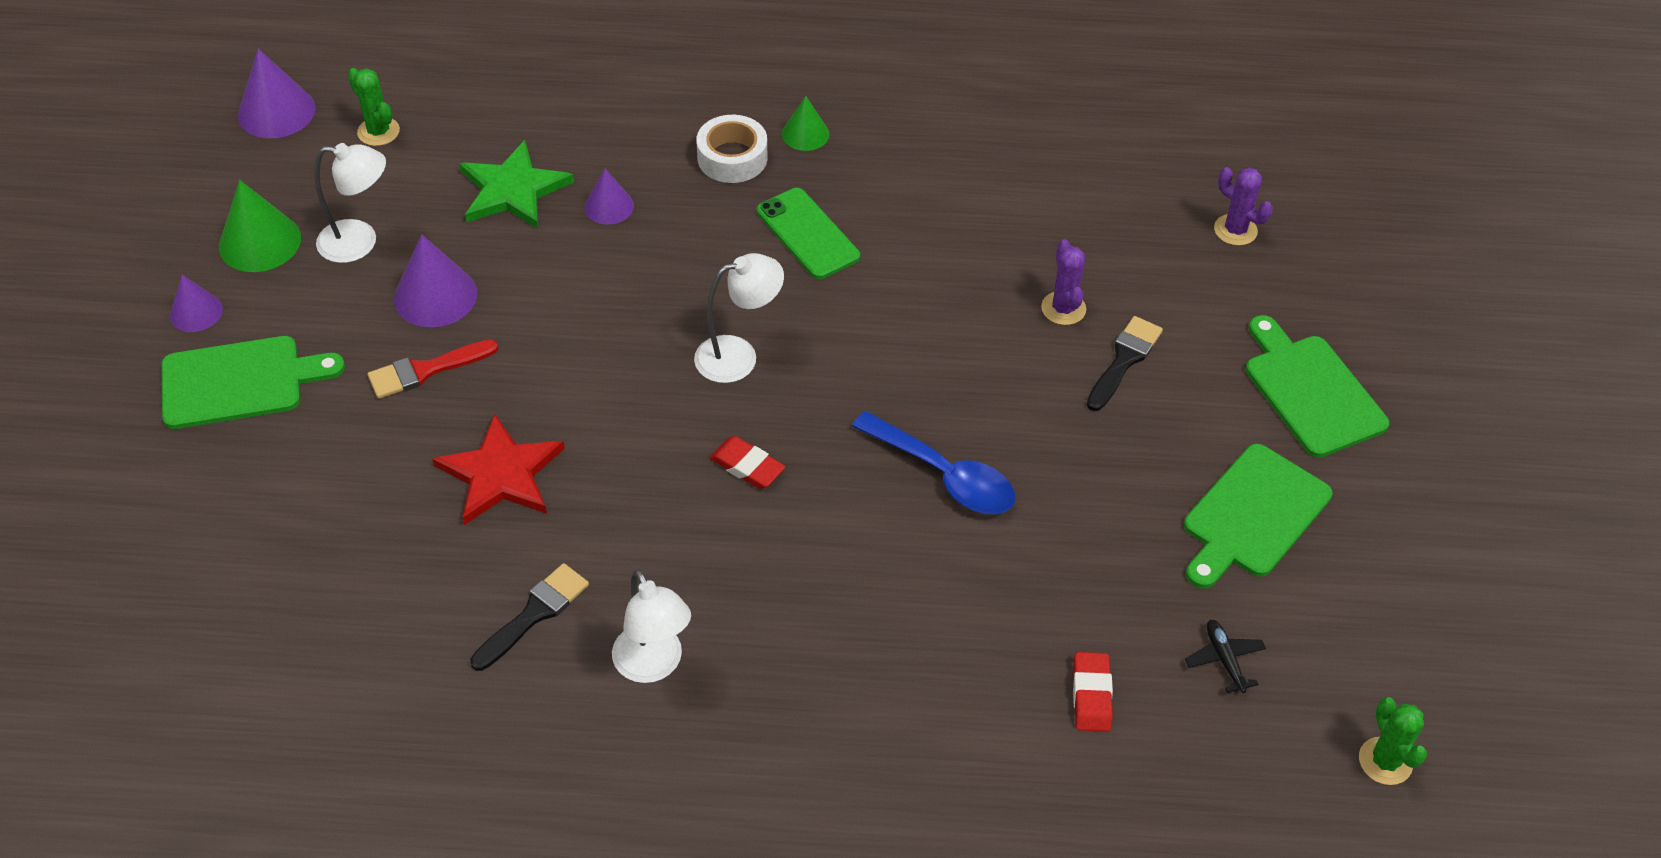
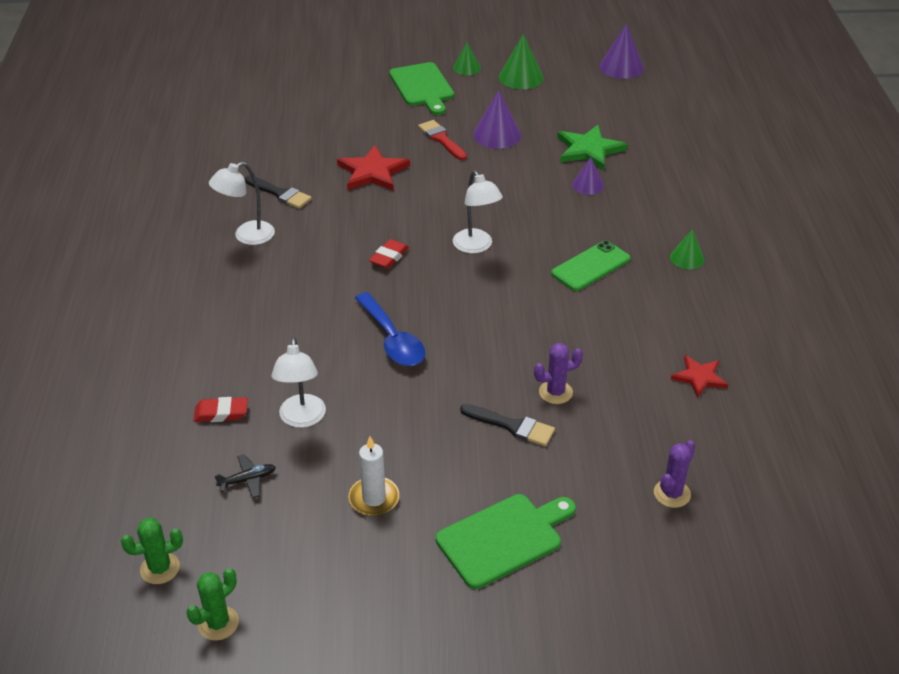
camera: 85 degrees right, 10 degrees down
(196, 312) = (466, 68): purple cone -> green cone
(360, 242) = (530, 106): white lamp -> white lamp (302, 419)
(378, 132) = (619, 100): green cactus -> green cactus (218, 623)
(732, 158) = (650, 229): white tape -> none
(944, 475) = (392, 339): blue spoon -> blue spoon turned 60 degrees counterclockwise
(1043, 169) = (699, 377): none -> red star
(1253, 515) = (374, 498): green cutting board -> white candle

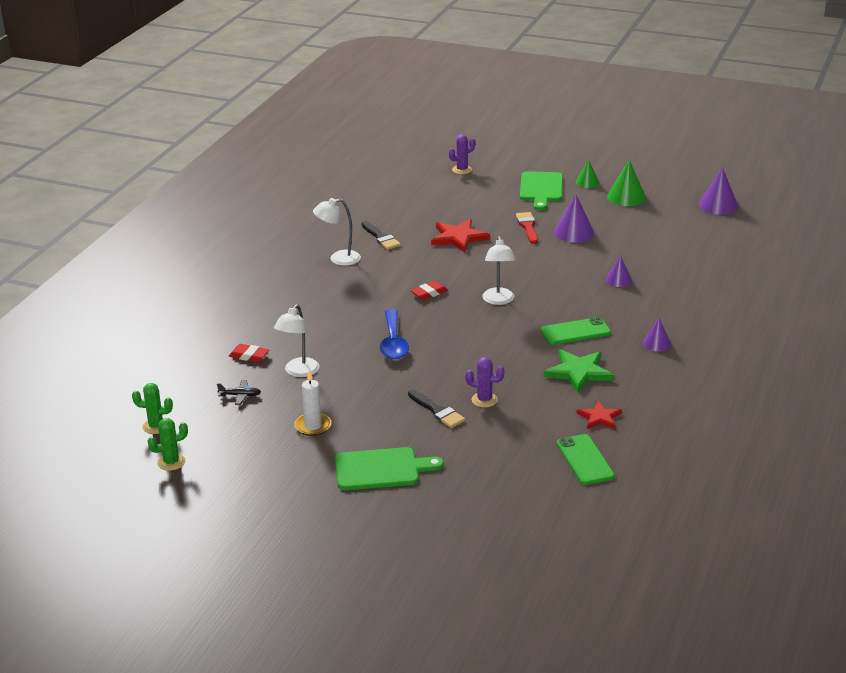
camera: 25 degrees right, 10 degrees down
(589, 150) = (640, 257): green star -> green star (578, 372)
(672, 493) = (519, 477): purple cactus -> purple cactus (462, 170)
(687, 258) = (656, 343): green cone -> purple cone
(726, 443) = (585, 460): none -> green phone

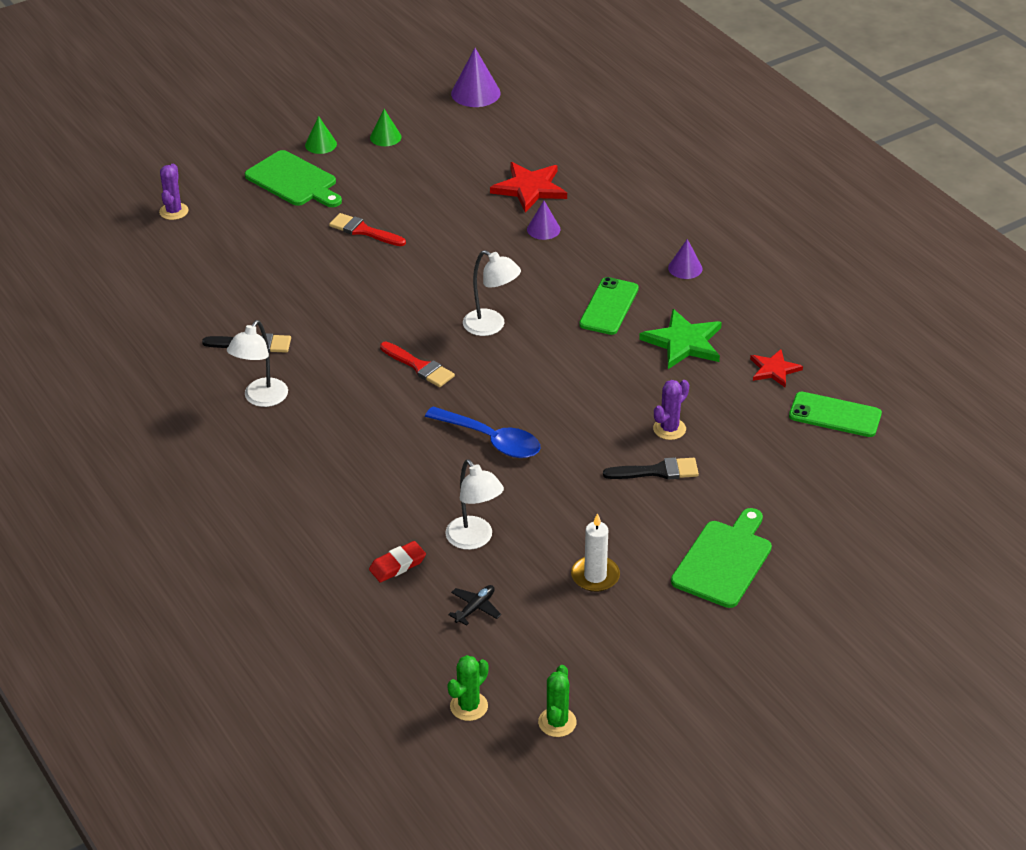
camera: 55 degrees left, 10 degrees up
(429, 293) = (419, 367): red eraser -> red brush
(458, 238) = (326, 289): red star -> red star (530, 188)
(574, 232) = (414, 207): purple cone -> none
(626, 197) = (385, 137): green cone -> green cone, size x0.62

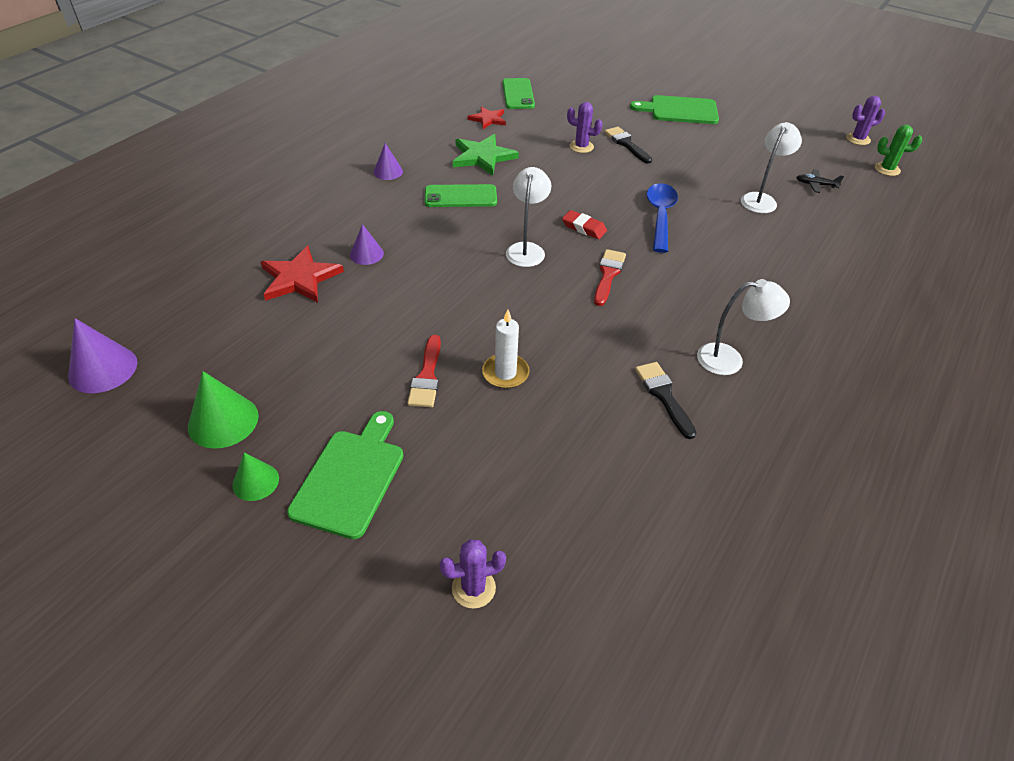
camera: 115 degrees left, 5 degrees up
(385, 137) = (223, 421): green cone -> green cone, size x1.61
(397, 565) = (819, 225): red eraser -> red eraser (584, 228)
(557, 722) = (858, 139): green cactus -> purple cactus
(595, 576) = (739, 148): white candle -> white candle (505, 373)

